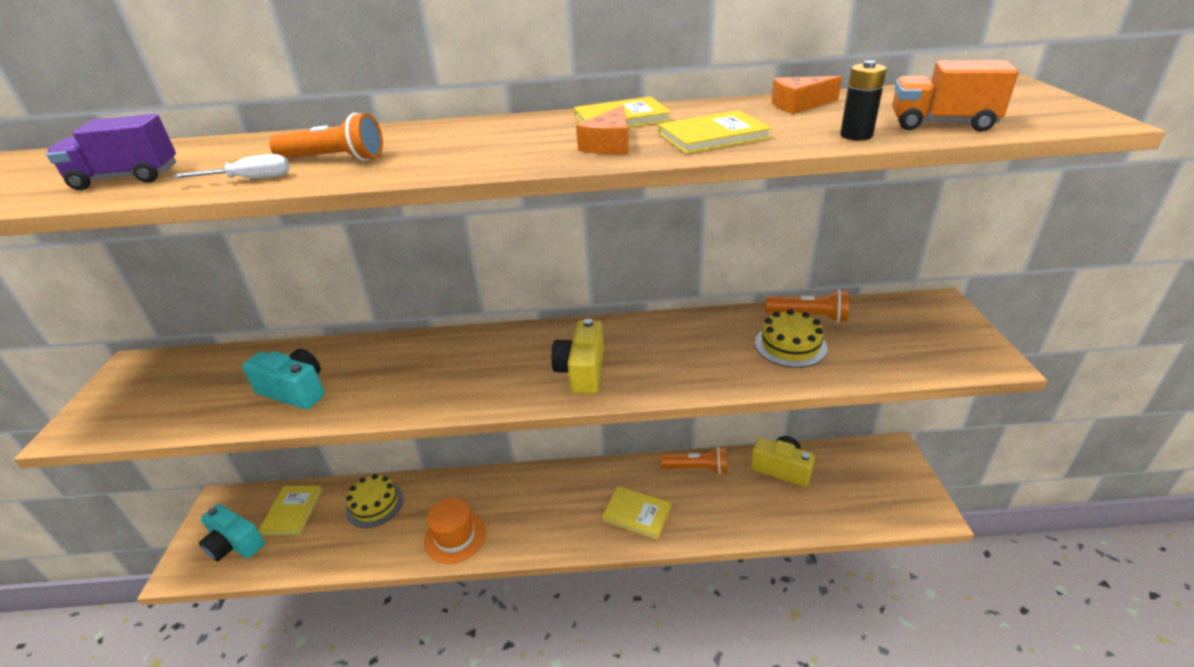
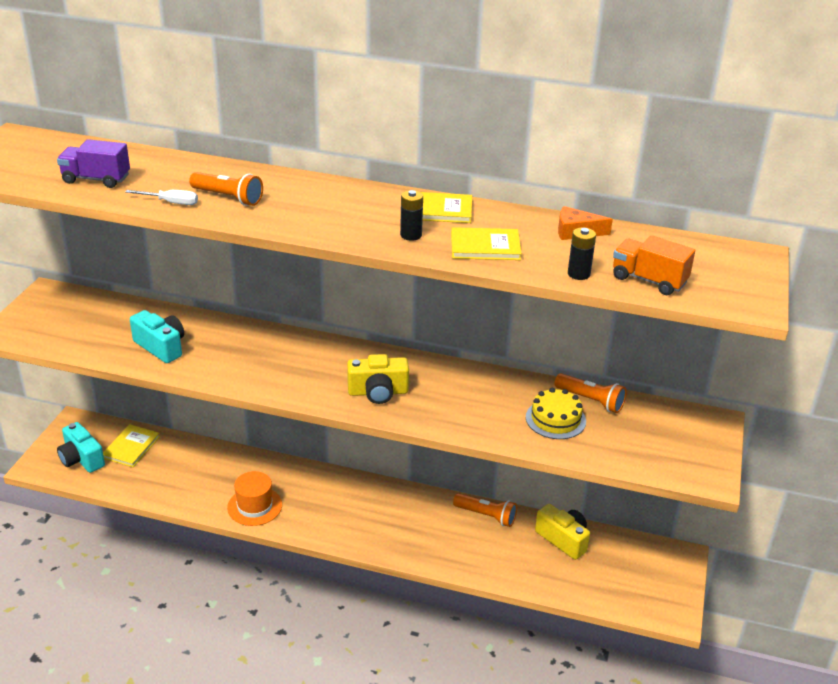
camera: 15 degrees right, 0 degrees up
(375, 504) = (198, 461): yellow cake -> none
(582, 371) = (378, 392): yellow camera -> yellow camera turned 120 degrees counterclockwise
(609, 145) = (411, 235): orange cheese -> black battery
(637, 514) = (413, 535): yellow book -> none

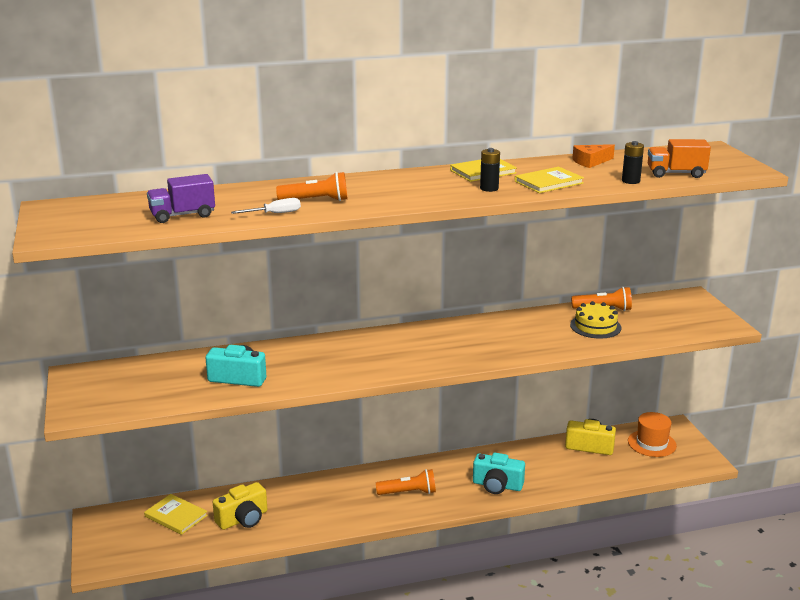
camera: 30 degrees left, 10 degrees down
(81, 459) = (137, 542): turquoise camera -> turquoise camera (497, 485)
(131, 447) = (176, 516): yellow book -> yellow book turned 45 degrees counterclockwise
(254, 506) = (336, 515): orange hat -> orange hat (652, 443)
(378, 392) = (454, 351): yellow camera -> yellow camera (243, 519)
(486, 516) = (521, 452): orange flashlight -> orange flashlight (408, 492)

